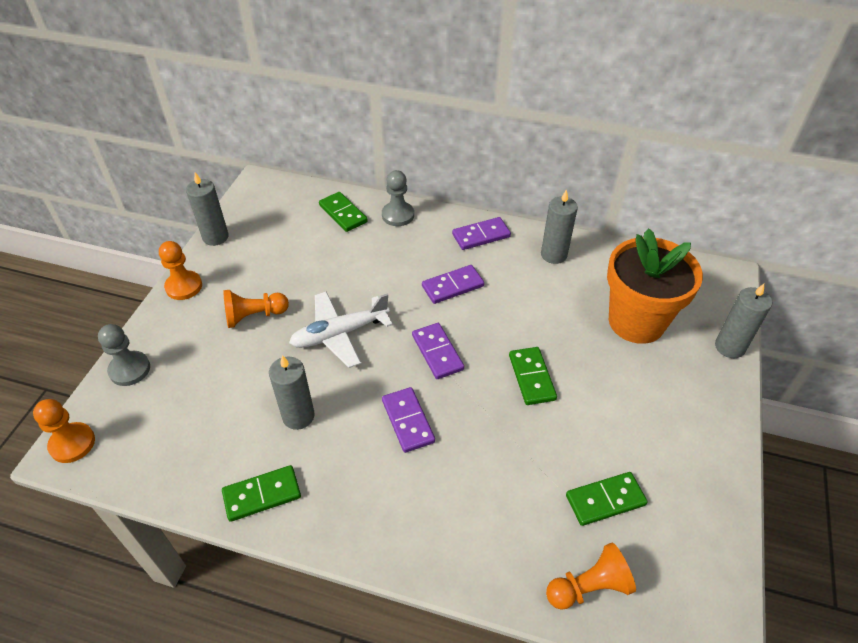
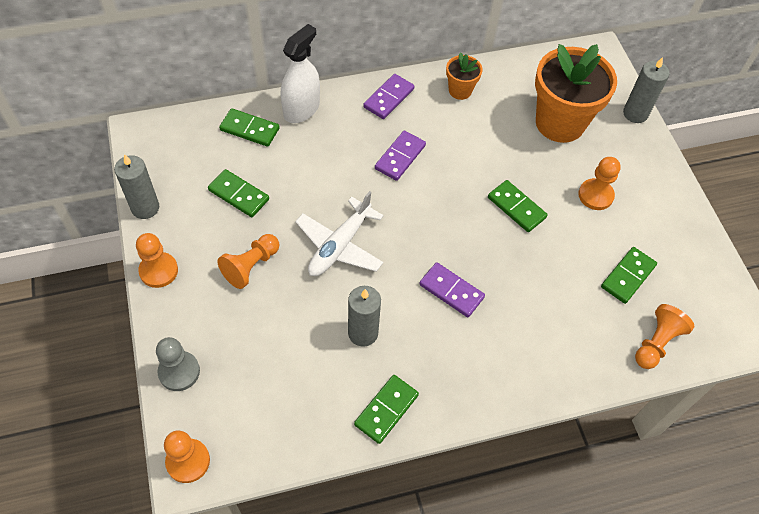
camera: 35 degrees left, 10 degrees up
(292, 258) = (239, 195): none -> green domino
(398, 215) = (301, 109): grey pawn -> white spray bottle
(437, 352) = (431, 222): purple domino -> none
(553, 255) = (460, 90): grey candle -> orange flower pot
(626, 404) = (595, 195): none -> orange pawn

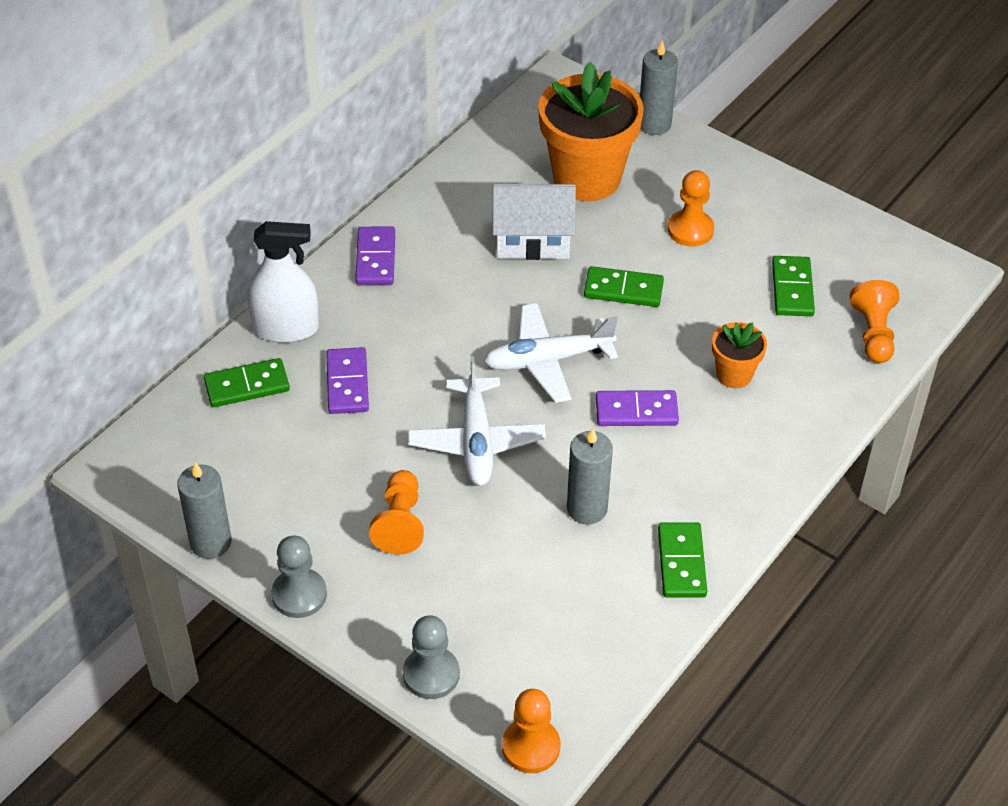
camera: 35 degrees left, 10 degrees down
(158, 271) = (299, 595): orange pawn -> grey pawn
(239, 195) = (308, 461): green domino -> none
(301, 109) = (286, 328): white spray bottle -> white spray bottle turned 90 degrees clockwise
(400, 157) = (451, 313): purple domino -> purple domino (347, 383)
(428, 223) = (547, 360): none -> white plane
(460, 90) = (447, 205): orange flower pot -> orange flower pot (734, 374)
(490, 142) = (532, 240): none -> white house

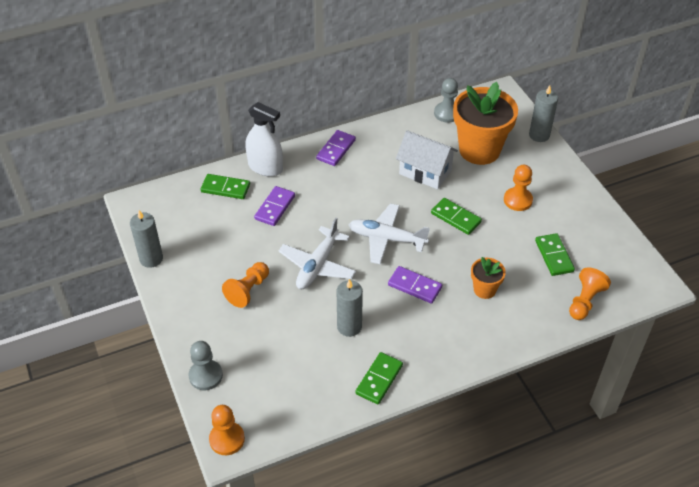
camera: 30 degrees right, 0 degrees up
(299, 595) = (173, 304): grey pawn -> grey pawn (447, 113)
(792, 289) = (554, 256): green domino -> green domino turned 45 degrees counterclockwise

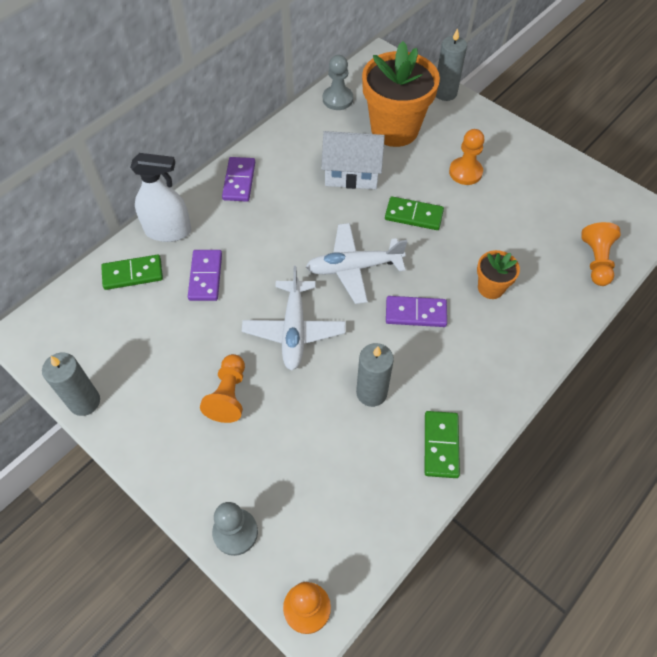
camera: 25 degrees left, 10 degrees up
(554, 256) = (537, 222): green domino -> none

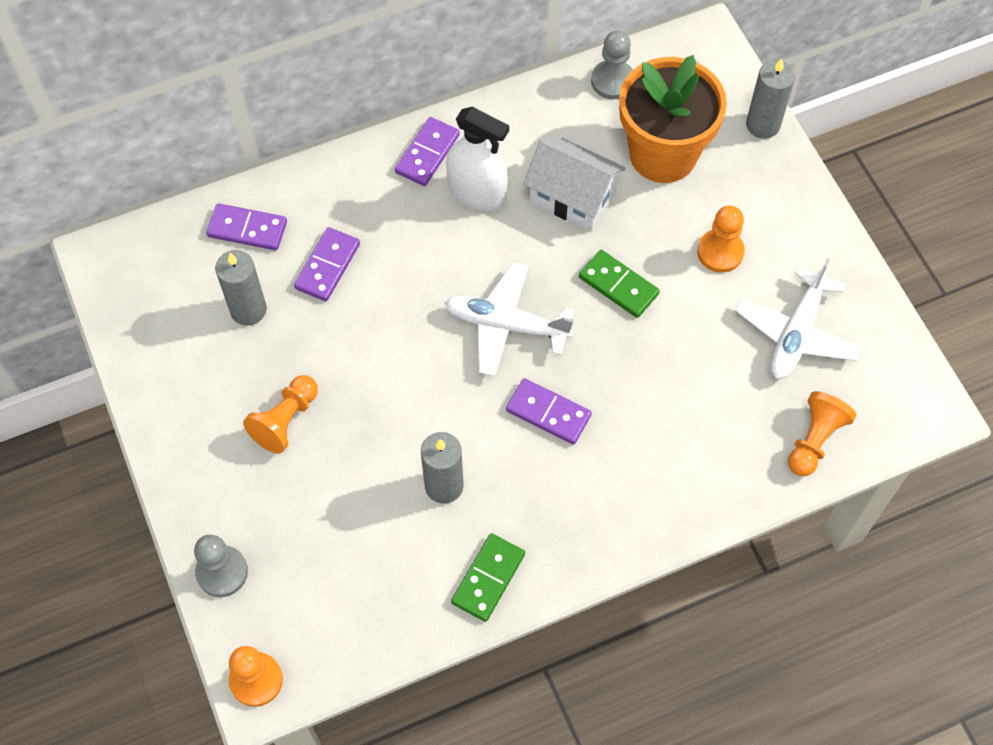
camera: 25 degrees right, 5 degrees up
(84, 402) = (131, 362): grey candle -> grey candle (248, 310)
(133, 274) = (247, 229): green domino -> purple domino
(168, 231) = (312, 188): white spray bottle -> white spray bottle (477, 192)
(294, 330) = (395, 375): white plane -> white plane (796, 333)
(491, 288) = (658, 419): orange flower pot -> none

